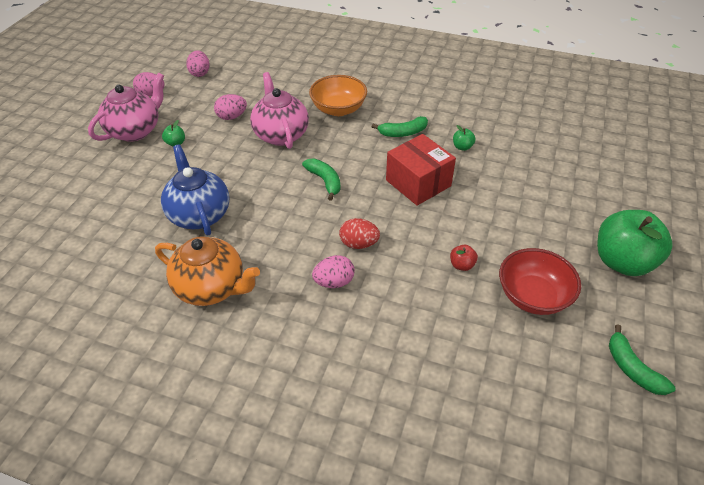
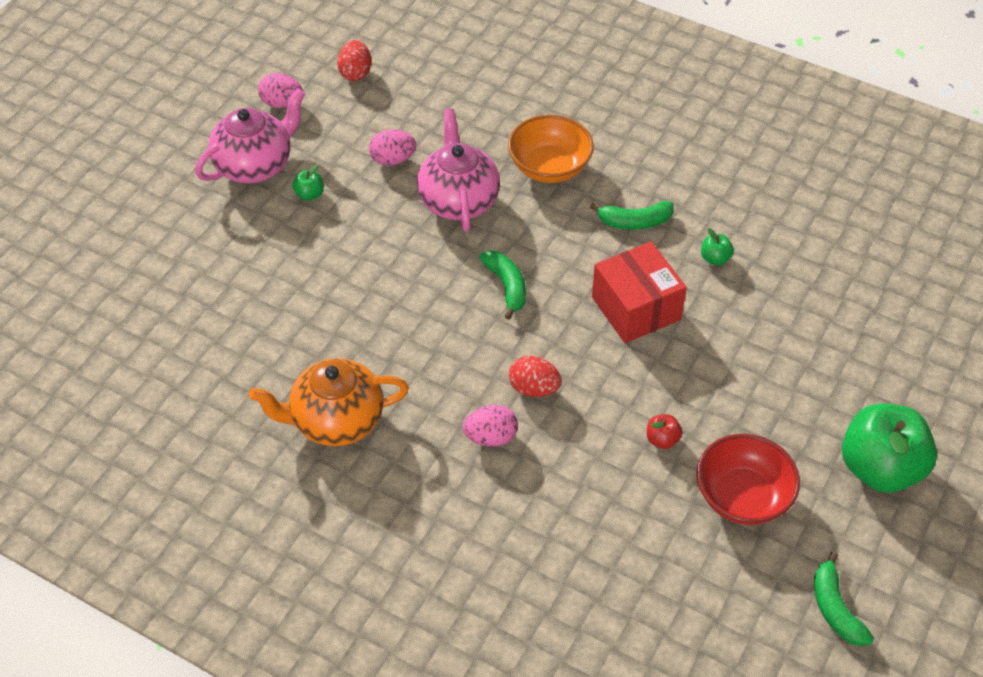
camera: 10 degrees right, 5 degrees up
(199, 214) = (331, 313): blue teapot -> none
(200, 73) = (355, 73): pink egg -> red egg
(212, 288) = (336, 421): orange teapot -> orange teapot turned 135 degrees clockwise

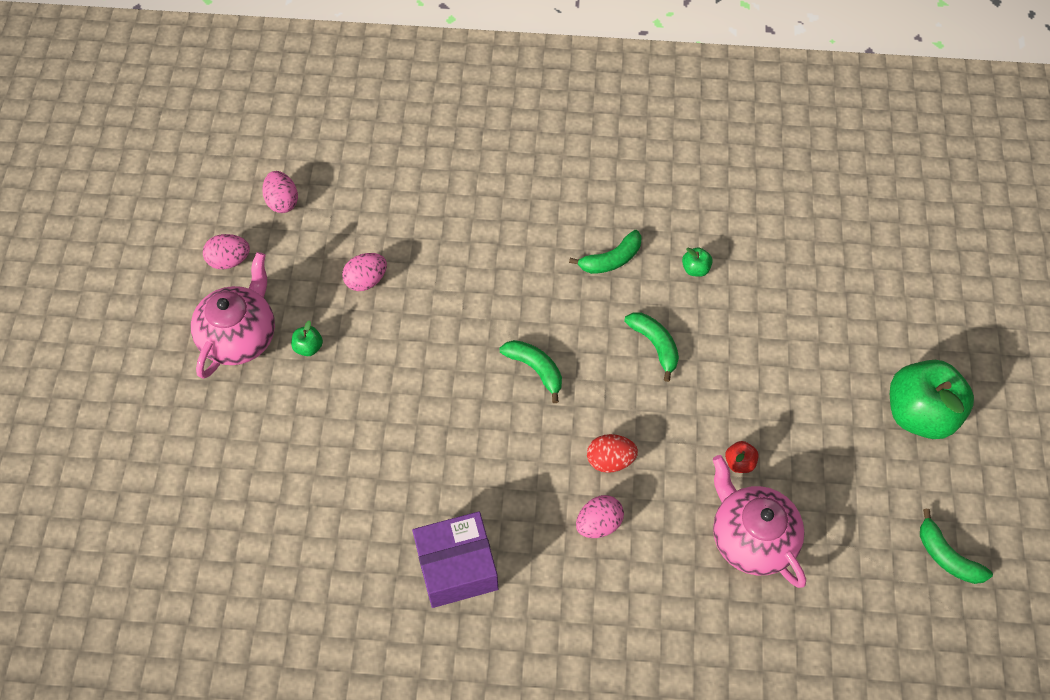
camera: 25 degrees left, 10 degrees up
(336, 421) = (457, 567): orange teapot -> purple box
(355, 73) = (282, 201): red egg -> pink egg
(458, 200) = (448, 299): pink teapot -> pink teapot (751, 538)
(549, 167) = (510, 233): orange bowl -> none
(636, 308) = (655, 345): red box -> green banana
(742, 497) = (828, 487): red bowl -> none

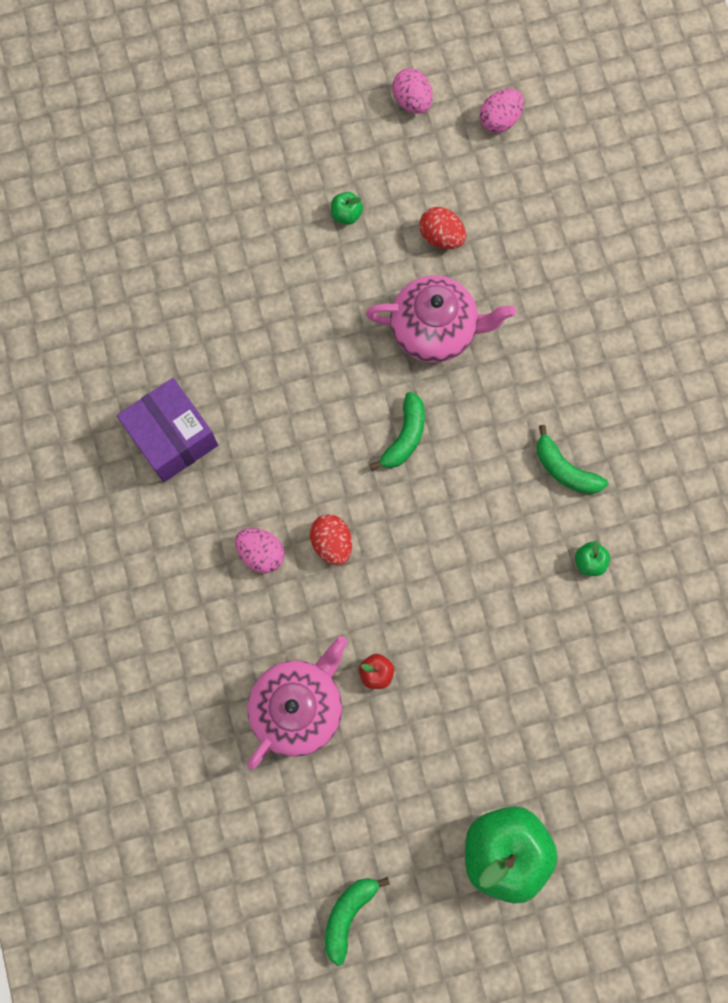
camera: 70 degrees right, 15 degrees up
(240, 336) = (333, 148): pink teapot -> pink teapot (435, 330)
(366, 280) = (441, 237): pink egg -> red egg
(655, 345) = (479, 547): green banana -> none

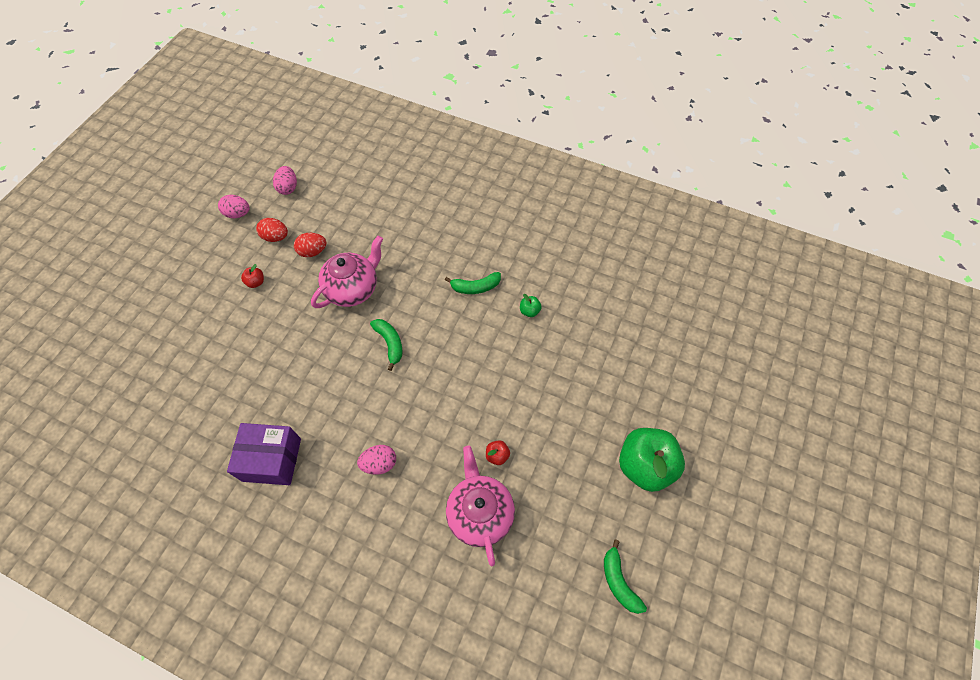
camera: 50 degrees left, 15 degrees down
(332, 543) = (409, 422): red egg -> red egg (275, 237)
(346, 214) = (256, 282): green apple -> red apple

